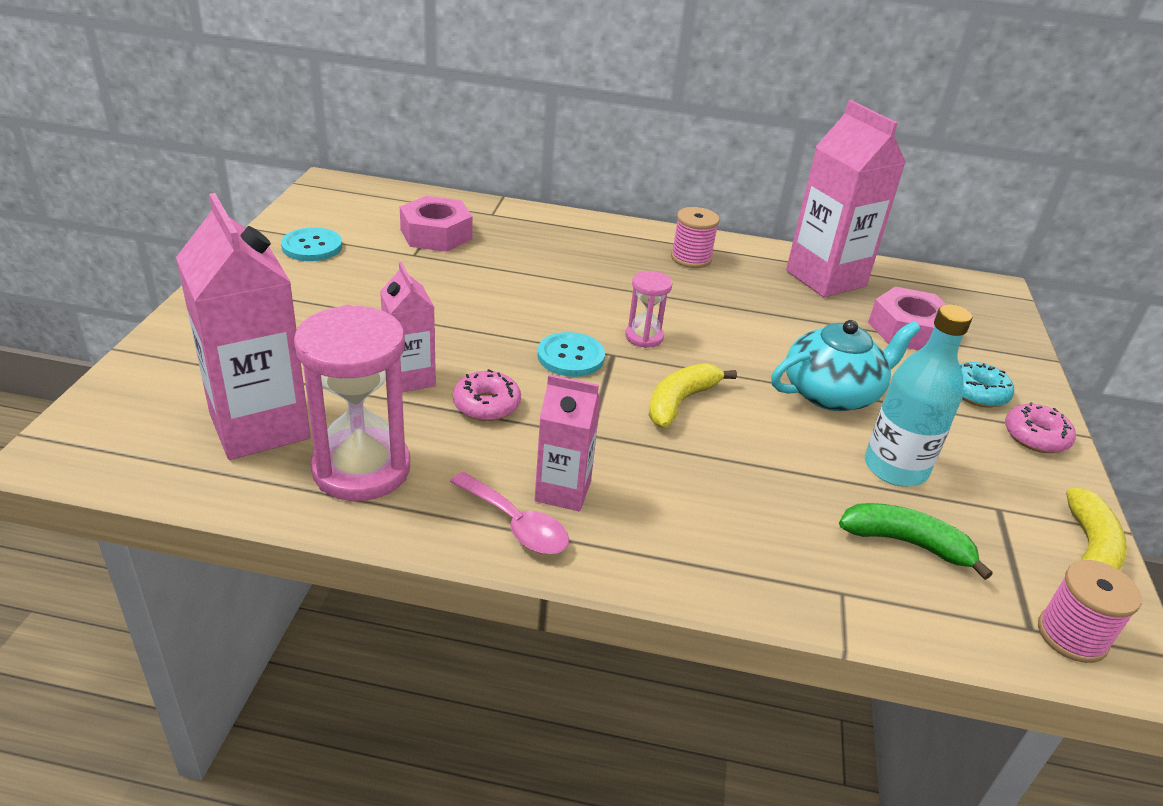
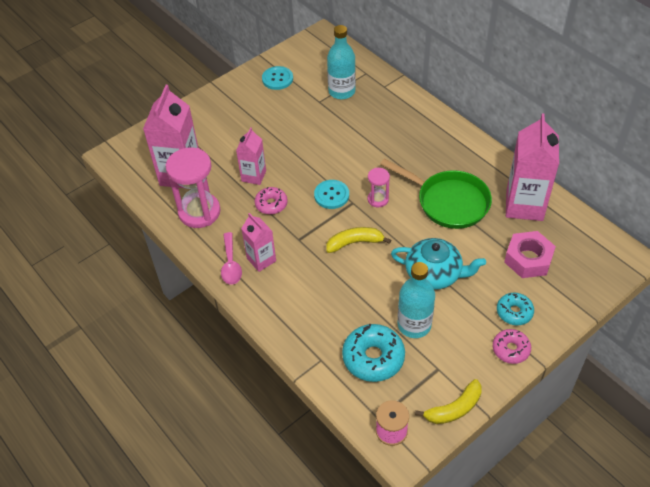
camera: 45 degrees right, 15 degrees up
(436, 234) = (341, 91): pink nut -> turquoise bottle
(691, 258) = (460, 159): pink spool -> none
(738, 306) = (448, 202): none -> green pan
(906, 543) = (373, 358): green banana -> turquoise donut

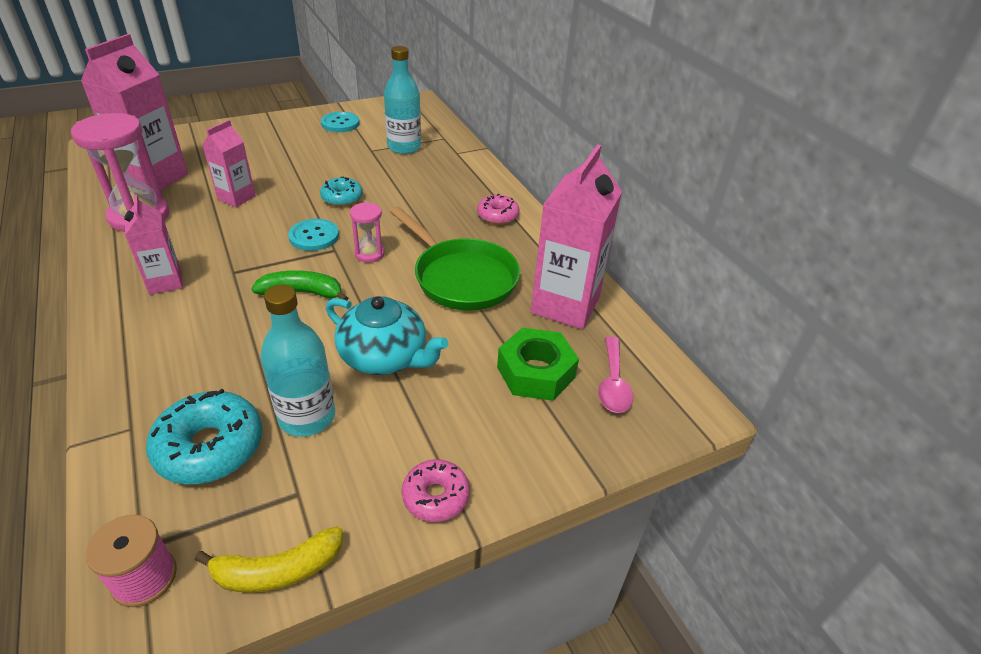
camera: 10 degrees right, 10 degrees down
(231, 264) = (122, 278): pink spoon -> pink spoon (613, 383)
(271, 204) = (232, 228): pink donut -> pink donut (497, 216)
(354, 243) = (302, 293): yellow banana -> green banana
(514, 312) = (474, 440): turquoise donut -> turquoise donut (342, 198)
(528, 259) = (535, 372): pink nut -> green nut

